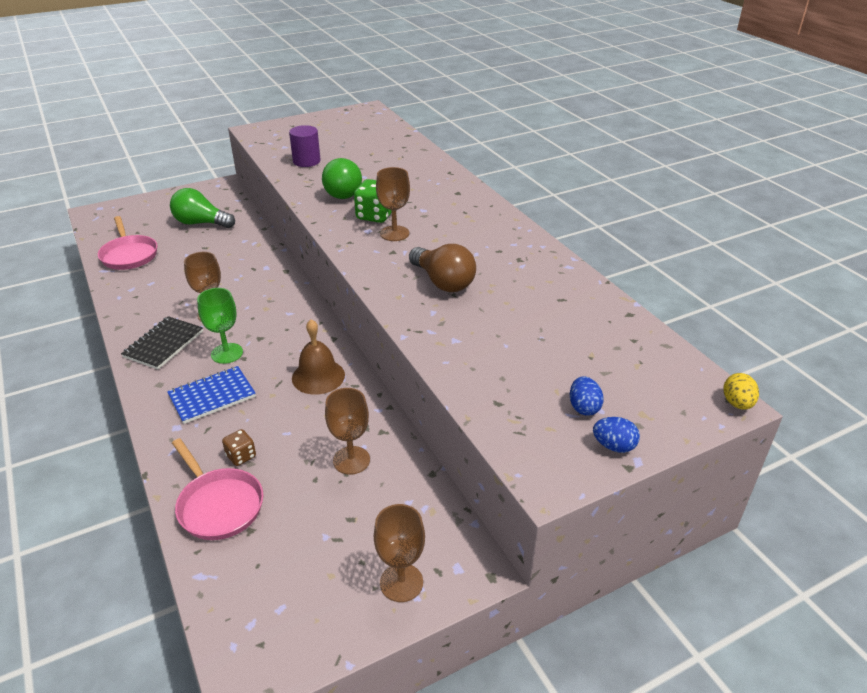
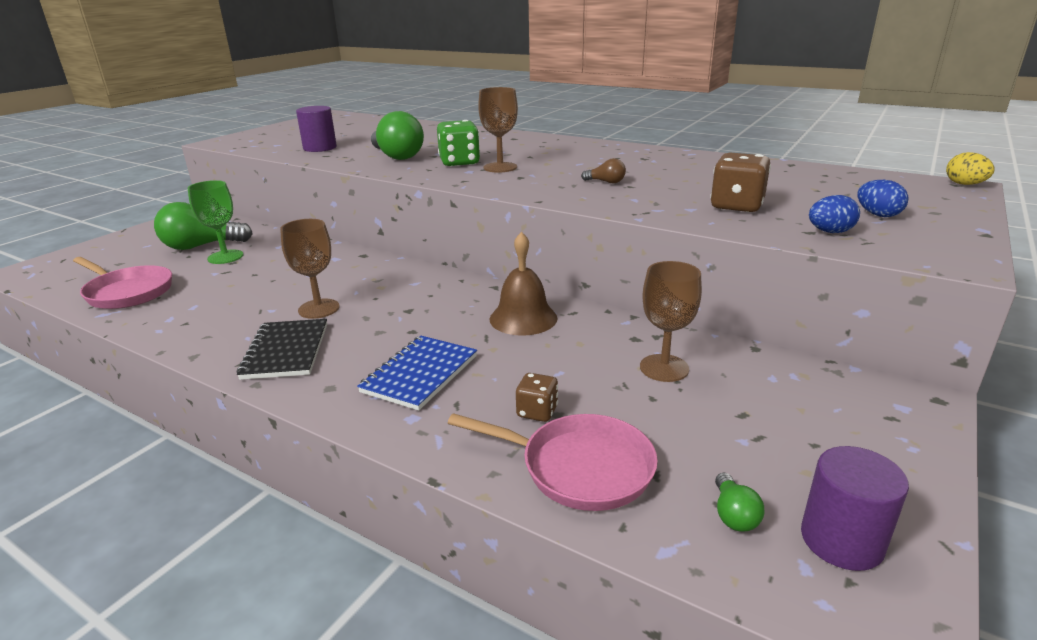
camera: 30 degrees left, 10 degrees down
(227, 353) = (385, 333): green goblet -> green goblet (225, 257)
(256, 577) = (733, 515): none -> green light bulb
(289, 622) = (841, 540): none -> purple cylinder
(401, 582) = (879, 443): brown goblet -> none
(443, 282) = (606, 182): brown light bulb -> brown light bulb, size x0.45
(493, 351) = (736, 206): none -> brown dice
(613, 446) = (949, 227): blue egg -> blue egg (830, 232)

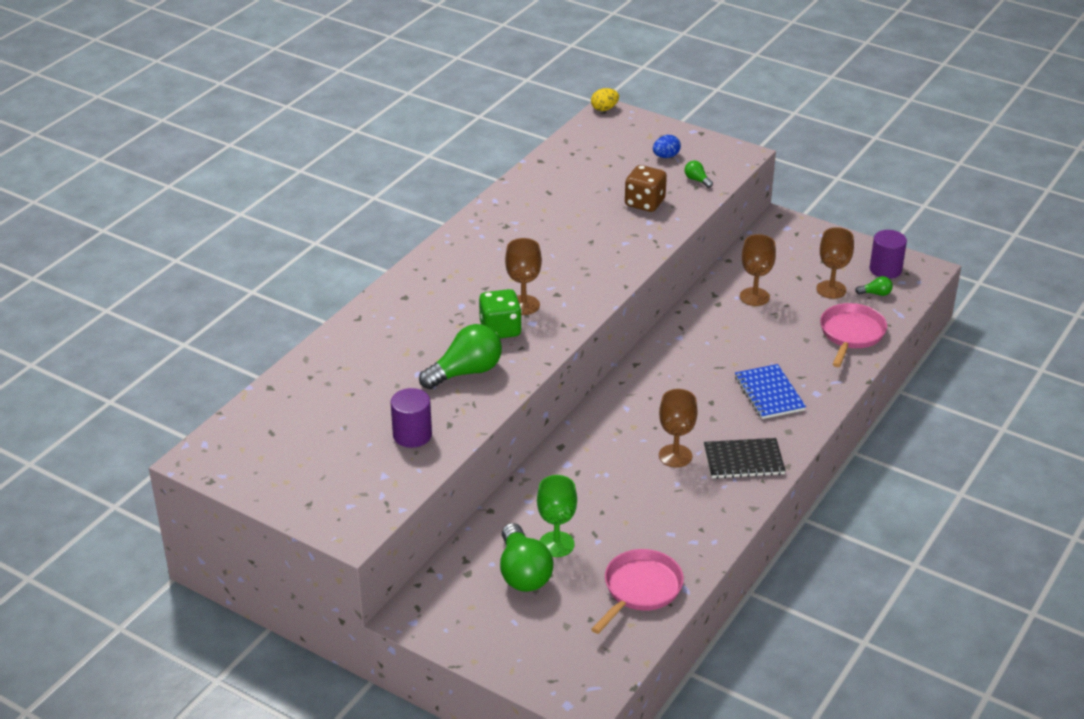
camera: 90 degrees left, 10 degrees up
(420, 374) = (769, 393): blue notebook -> blue notebook turned 45 degrees clockwise
(523, 318) = (690, 350): brown bell -> none
(537, 412) = (805, 346): brown dice -> none
(606, 182) = (579, 251): brown light bulb -> none
(720, 450) = (831, 289): none -> brown goblet
(830, 232) = (697, 180): blue egg -> green light bulb

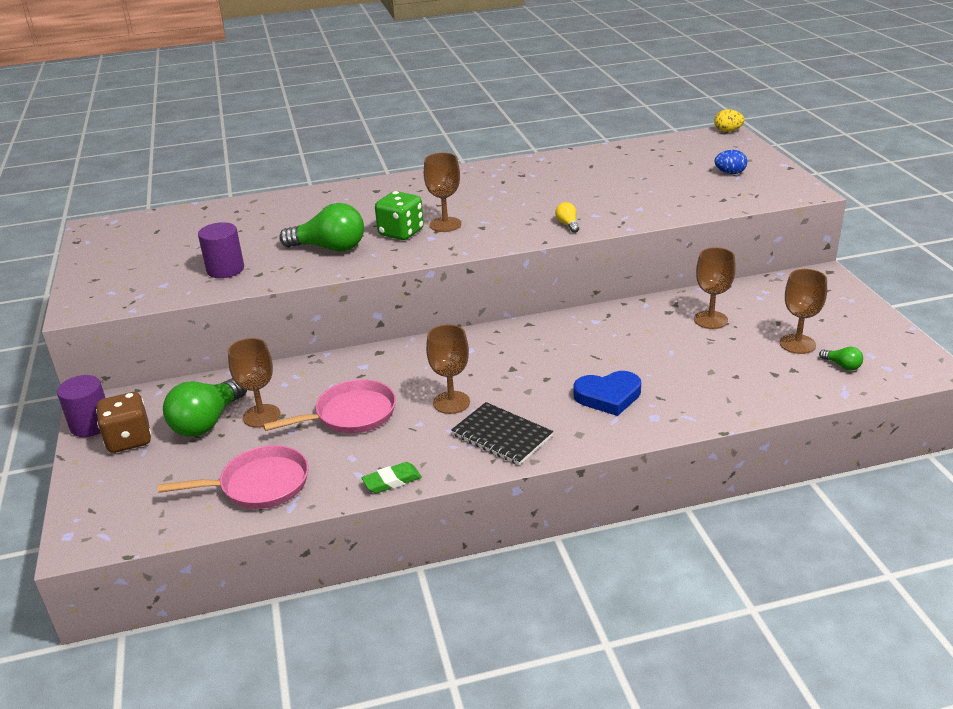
camera: 45 degrees right, 5 degrees down
(556, 544) = (261, 416): green goblet -> brown goblet
(618, 261) = (567, 224): none -> yellow light bulb
(644, 203) = (657, 196): brown dice -> brown dice (129, 440)
(697, 180) = (731, 195): green light bulb -> none
(722, 532) = (392, 481): none -> green eraser
(769, 393) = (608, 396): blue notebook -> blue heart
(851, 334) = (764, 387): pink pan -> pink pan (350, 414)
(885, 269) = (883, 351): purple cylinder -> purple cylinder (91, 425)

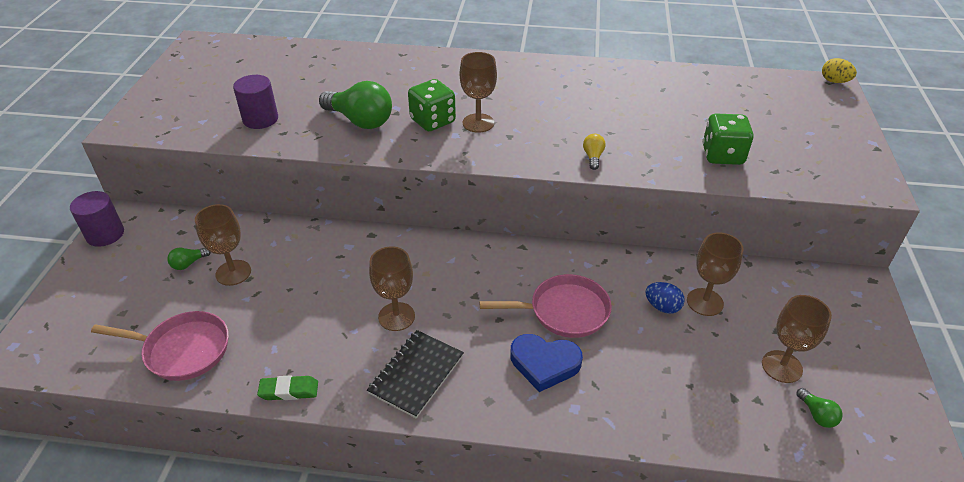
camera: 20 degrees right, 10 degrees up
(129, 440) = (121, 260): brown dice -> none
(207, 422) = (189, 263): green light bulb -> green light bulb, size x0.45
(350, 414) = (304, 298): pink pan -> pink pan (563, 311)
(502, 436) = (416, 374): black notebook -> black notebook turned 60 degrees clockwise
(674, 199) = (722, 155): none -> green dice
(730, 173) = (804, 137): blue egg -> blue egg (662, 307)

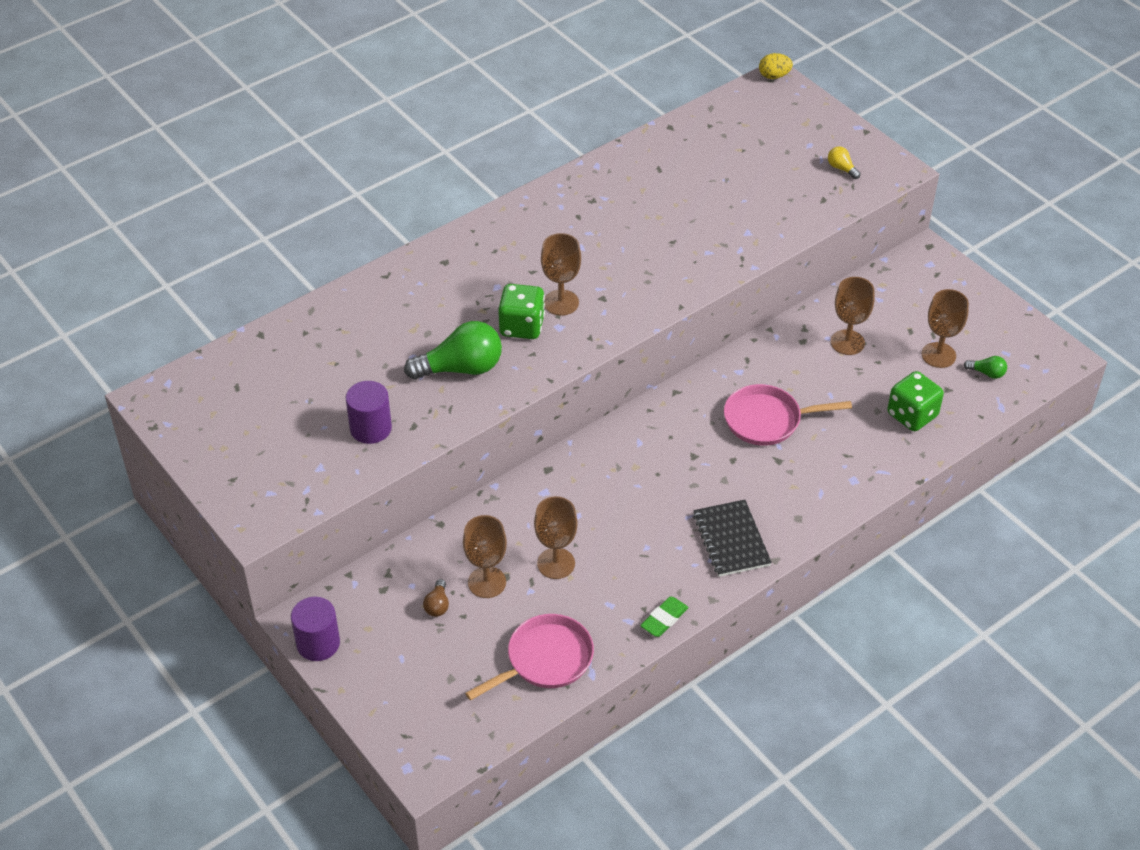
camera: 45 degrees left, 5 degrees up
(189, 263) = (437, 605): green light bulb -> brown light bulb
(396, 316) = (661, 514): brown goblet -> brown goblet (556, 563)
(544, 364) = (801, 466): blue heart -> none
(563, 311) = (767, 420): pink pan -> pink pan turned 135 degrees counterclockwise
(593, 157) = (689, 274): yellow light bulb -> yellow light bulb (841, 168)
(662, 307) = (825, 367): blue egg -> none
(722, 155) = (774, 209): green dice -> green dice (912, 415)

